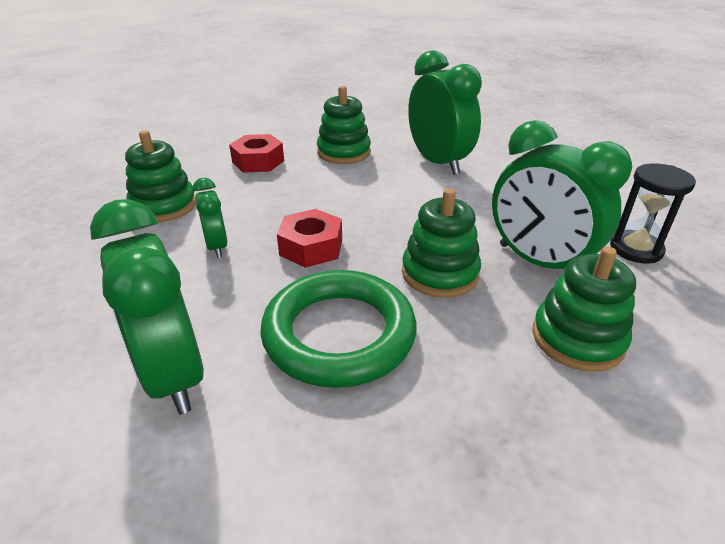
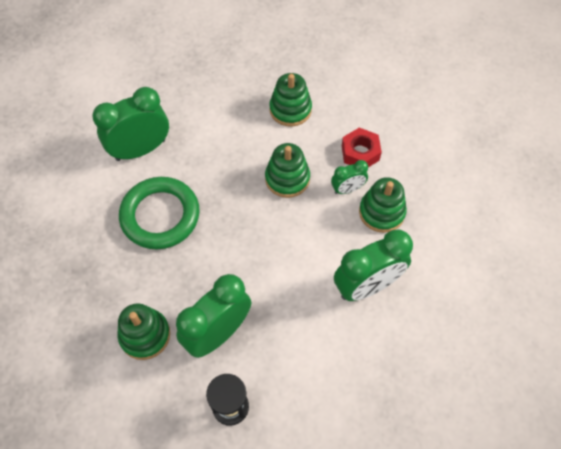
camera: 90 degrees right, 25 degrees up
(217, 246) = (242, 147): green clock -> green clock (347, 189)
(311, 247) = (240, 197): red nut -> none
(440, 273) = (209, 270): green stacking toy -> green stacking toy (287, 178)

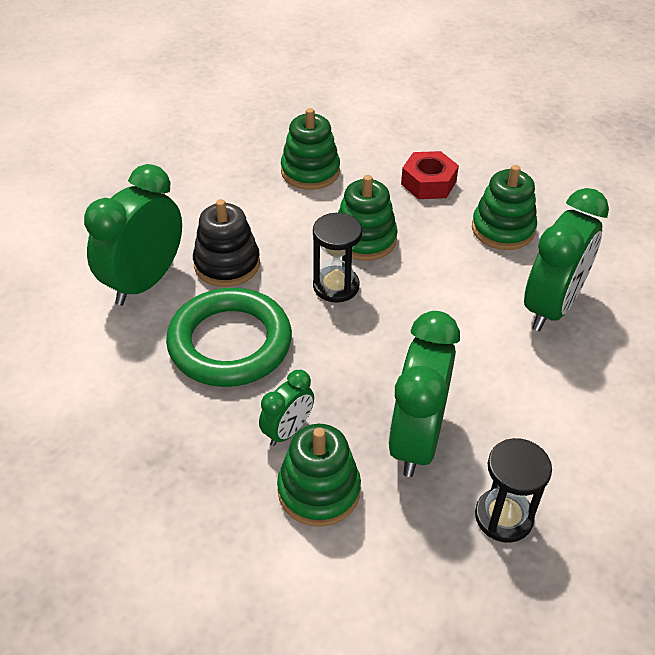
camera: 30 degrees left, 15 degrees down
(194, 159) = (227, 264): none -> black stacking toy
(246, 205) = (336, 286): none -> black hourglass
(347, 189) = (445, 222): green clock -> green clock (288, 431)

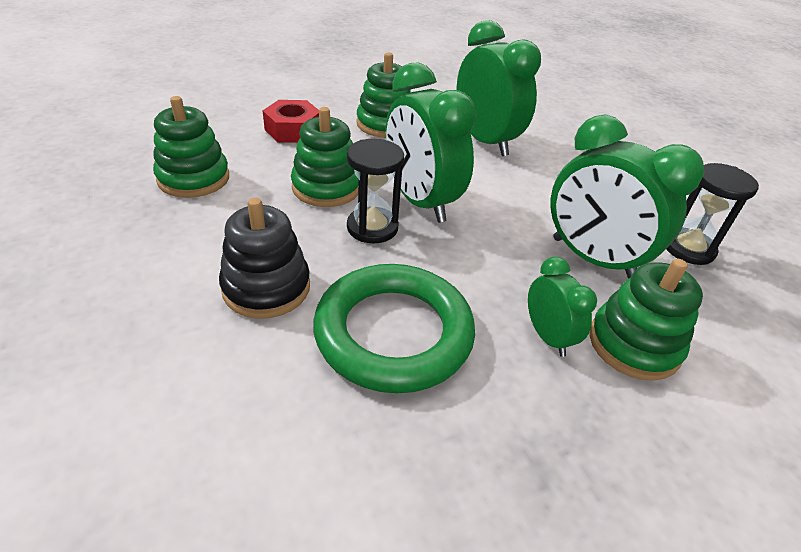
camera: 65 degrees left, 5 degrees down
(144, 282) = (221, 374): green clock -> green clock (420, 201)

